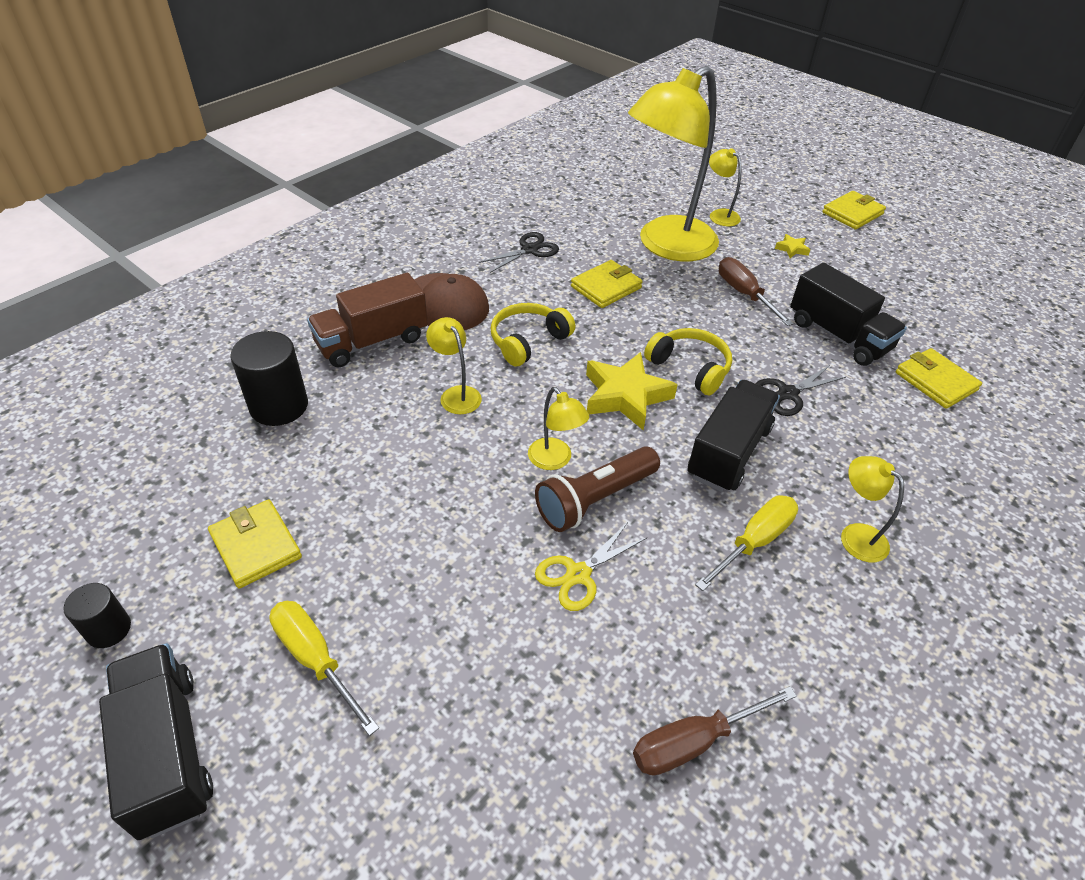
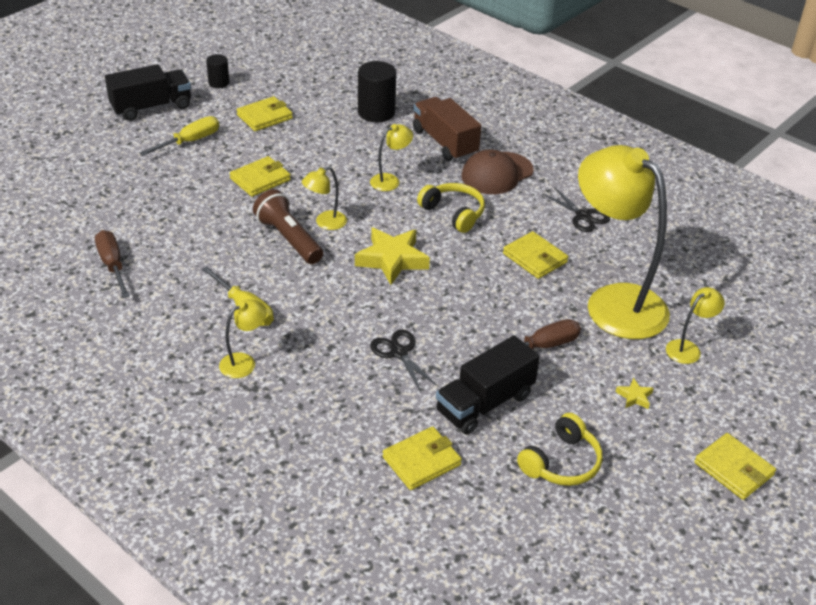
camera: 90 degrees right, 5 degrees down
(445, 541) = (260, 179): none -> yellow wallet
(578, 574) = (229, 229): yellow scissors -> none
(690, 368) = (428, 298): yellow headphones -> yellow headphones (561, 462)
(728, 452) = (331, 308): black truck -> none

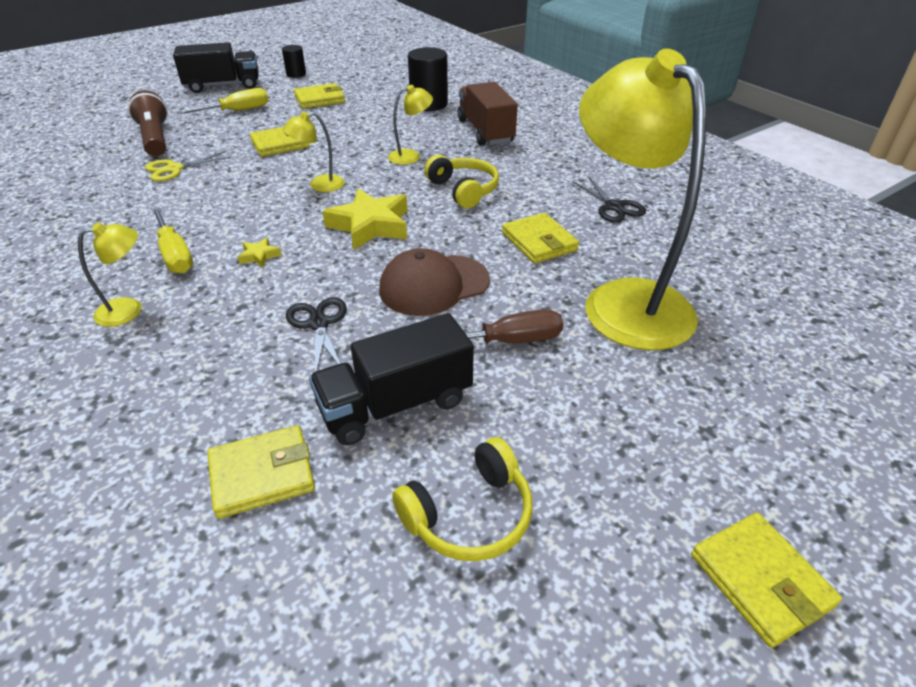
camera: 15 degrees right, 0 degrees up
(112, 265) = (76, 199): brown screwdriver -> none
(179, 220) = (174, 169): none -> yellow scissors
(289, 239) = (272, 195): brown flashlight -> brown flashlight (155, 139)
(497, 173) = (529, 160): brown cap -> brown cap (434, 285)
(634, 397) = (617, 429): yellow star -> yellow star (259, 256)
(688, 348) = (716, 372): yellow lamp -> none

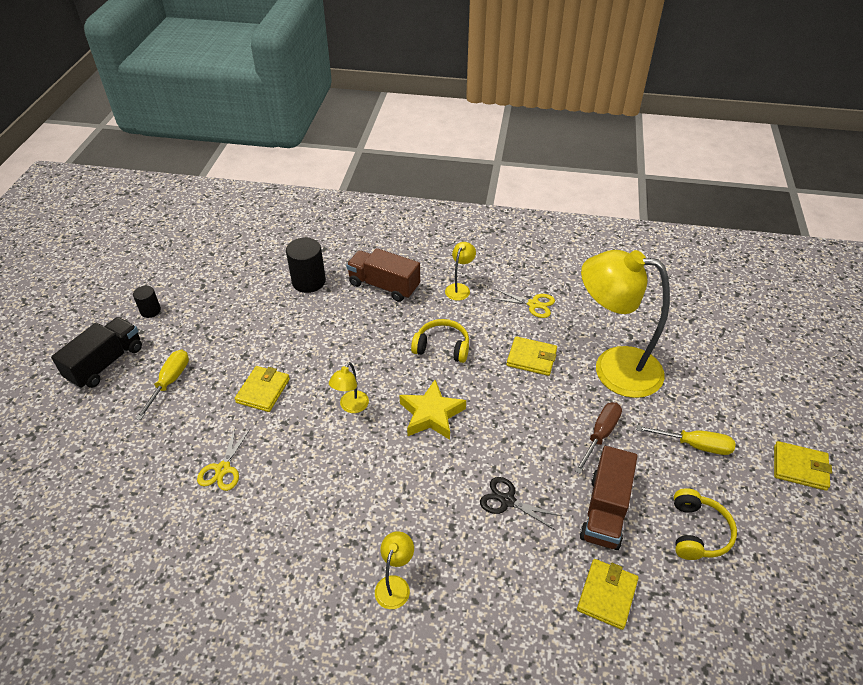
camera: 45 degrees left, 5 degrees up
(155, 139) = (151, 454): brown flashlight -> none
(175, 254) = (353, 529): yellow screwdriver -> yellow screwdriver (695, 445)
(259, 256) = (405, 487): yellow star -> none
(320, 99) = (218, 327): yellow wallet -> none
(395, 404) = (605, 511): black truck -> brown truck
(411, 156) = (370, 340): yellow lamp -> yellow lamp (459, 288)
(434, 285) = (523, 429): brown cap -> none
(614, 207) = (533, 304): black scissors -> yellow scissors

